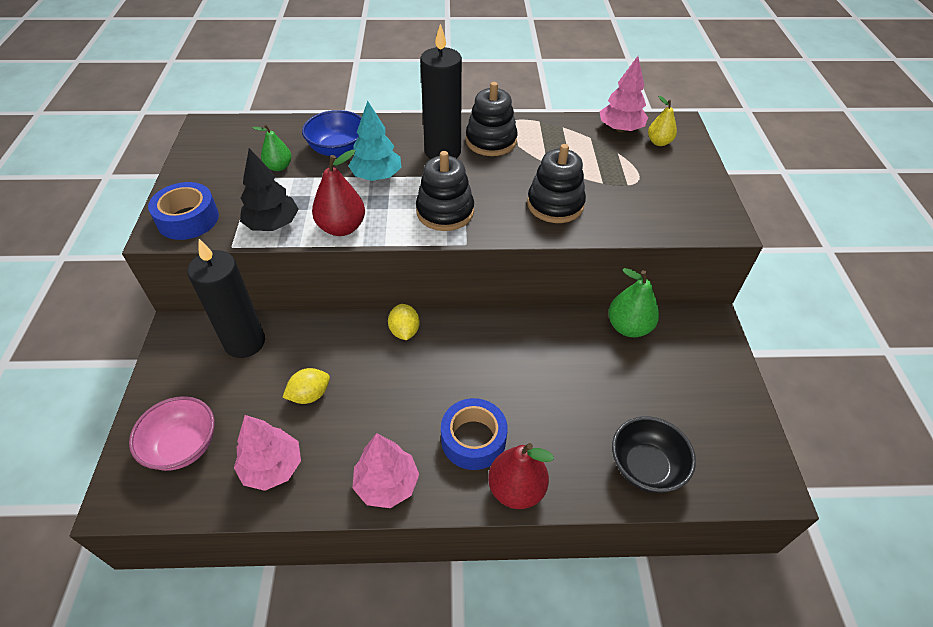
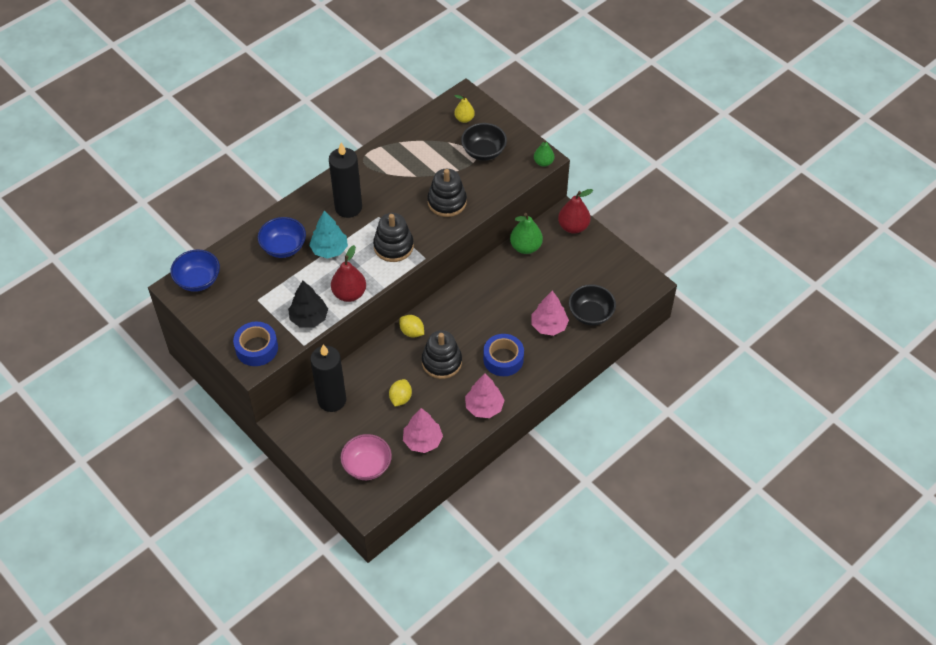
camera: 40 degrees left, 5 degrees up
(230, 132) = (198, 280): none -> blue bowl
(279, 167) = (263, 282): green pear -> green pear (543, 162)
(491, 141) = (368, 181): black stacking toy -> black stacking toy (441, 362)
(516, 489) = (543, 366): red pear -> red pear (573, 227)
(620, 129) = (434, 122): pink tree -> pink tree (549, 326)
(651, 181) = (483, 152): none -> black bowl

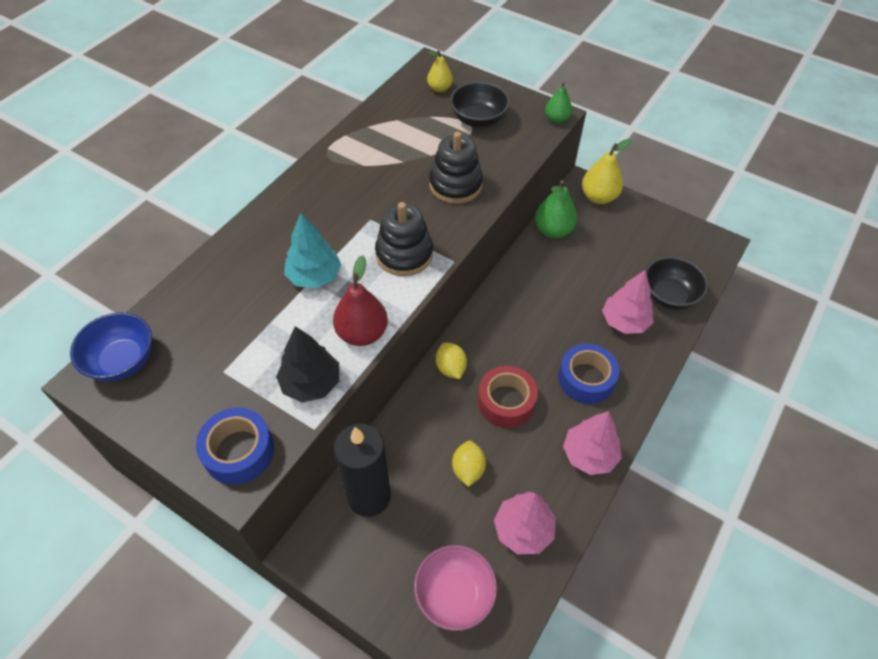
camera: 15 degrees left, 0 degrees up
(283, 247) = (246, 286): blue bowl -> none
(348, 207) = (325, 216): black candle -> none
(412, 332) = (450, 368): yellow lemon -> yellow lemon turned 45 degrees clockwise
(441, 362) = (506, 402): black stacking toy -> red tape
(573, 227) = (598, 197): red pear -> yellow pear

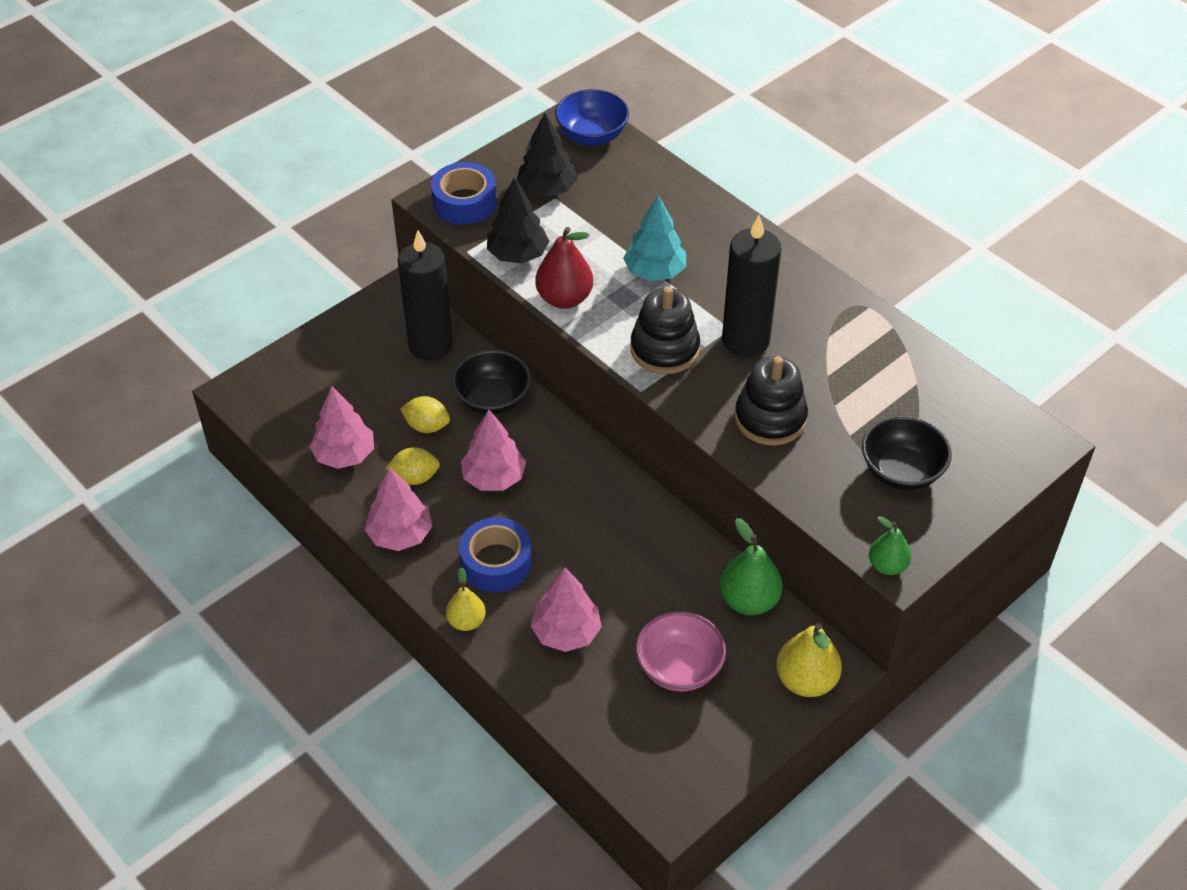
camera: 105 degrees right, 5 degrees down
(211, 381) = (547, 189): none -> black tree
(381, 208) = (745, 341): none -> black candle
(439, 88) = (982, 443): yellow pear -> yellow pear (466, 621)
(450, 368) = (556, 438): yellow lemon -> yellow lemon (415, 477)
(454, 595) = (308, 389): pink bowl -> pink bowl (679, 668)
(506, 402) = (494, 477): red tape -> pink tree
(669, 296) = (593, 701): black bowl -> black bowl (492, 399)

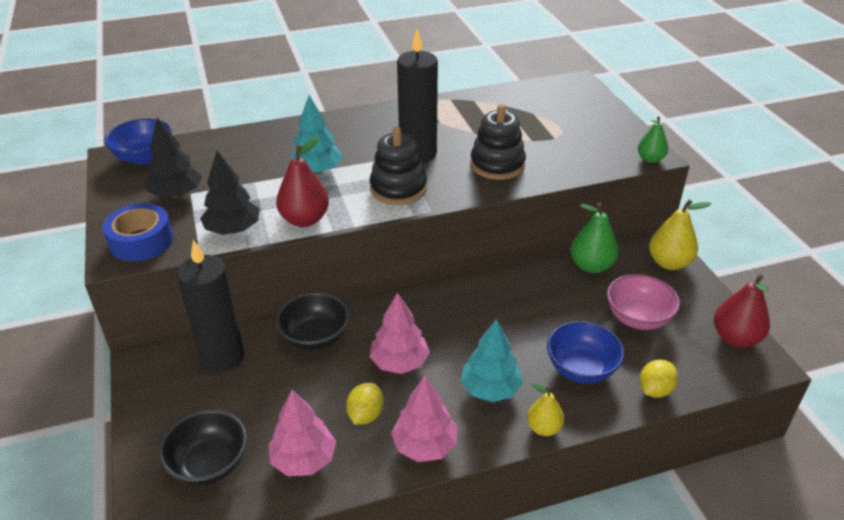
camera: 65 degrees left, 10 degrees down
(427, 426) = (313, 388): yellow lemon -> yellow lemon (655, 390)
(496, 562) = (490, 389): blue tape -> turquoise tree
(566, 632) = (581, 368): pink tree -> blue bowl
(699, 774) = (735, 338): none -> red pear
(901, 471) = (574, 131): black bowl -> black bowl (209, 464)

